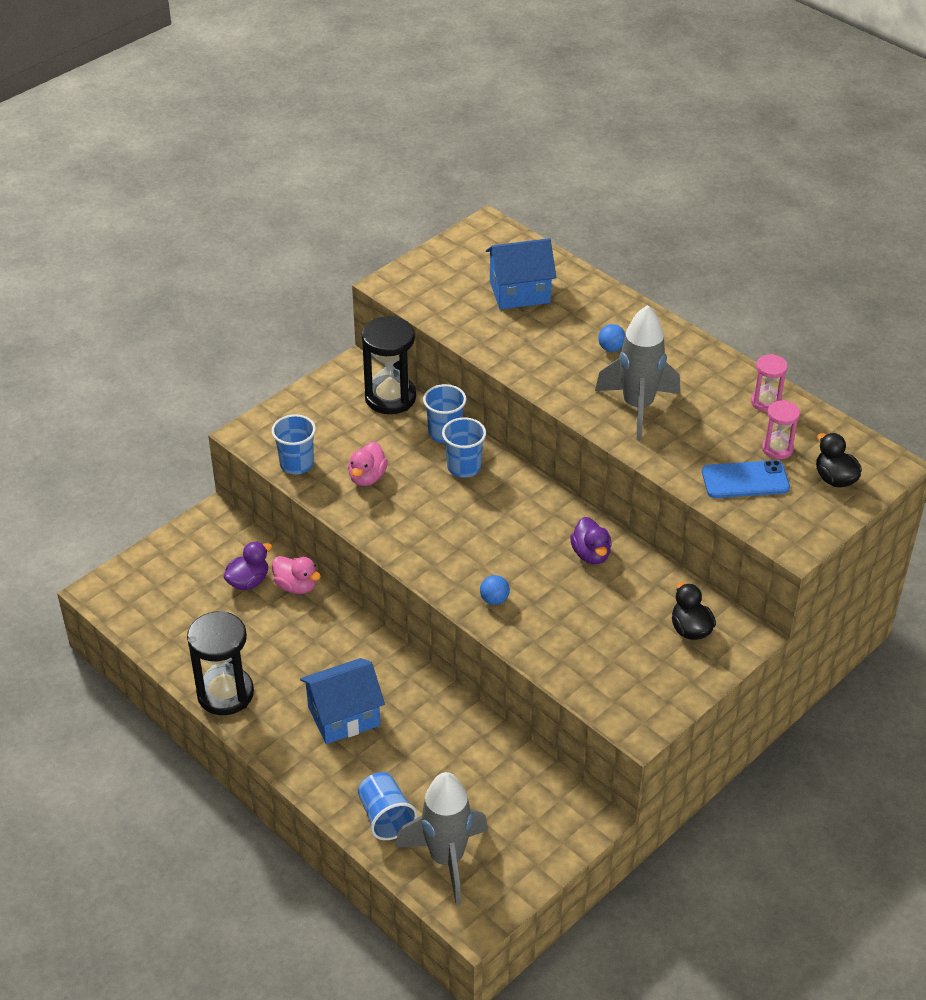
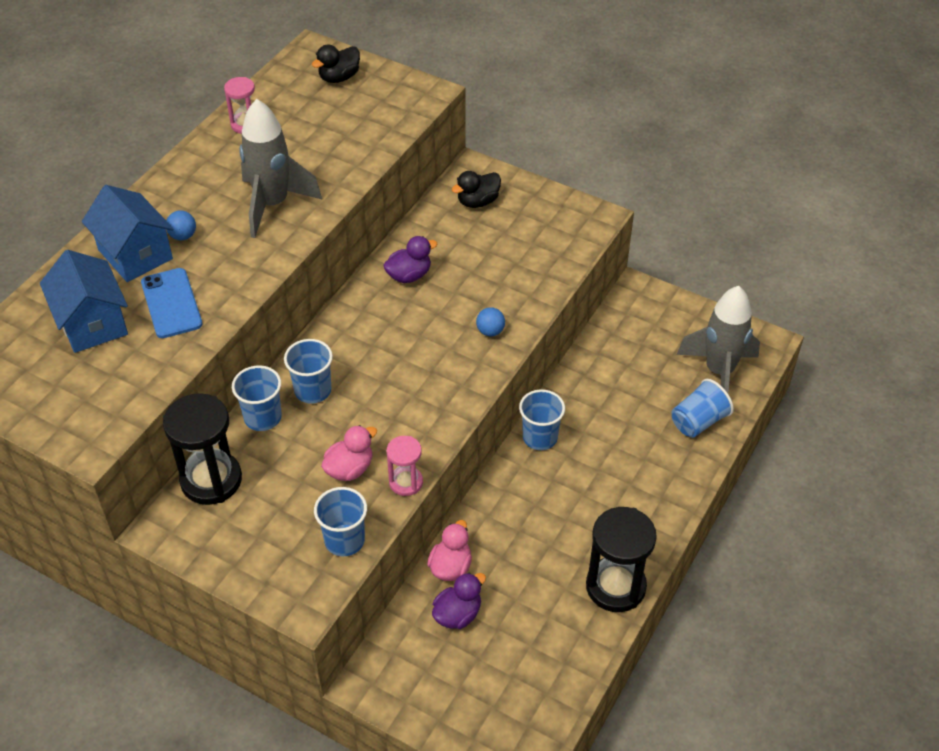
camera: 105 degrees left, 5 degrees up
(248, 581) = (457, 614): purple duck -> purple duck turned 105 degrees clockwise
(344, 716) = (603, 480): blue house -> blue house (135, 254)
(367, 477) = (349, 469): pink duck -> pink duck turned 45 degrees counterclockwise
(413, 680) = (540, 437): none -> blue cup
(745, 480) = (357, 127): blue phone -> blue phone (171, 303)
(777, 449) = (309, 112): pink hourglass -> pink hourglass (406, 482)

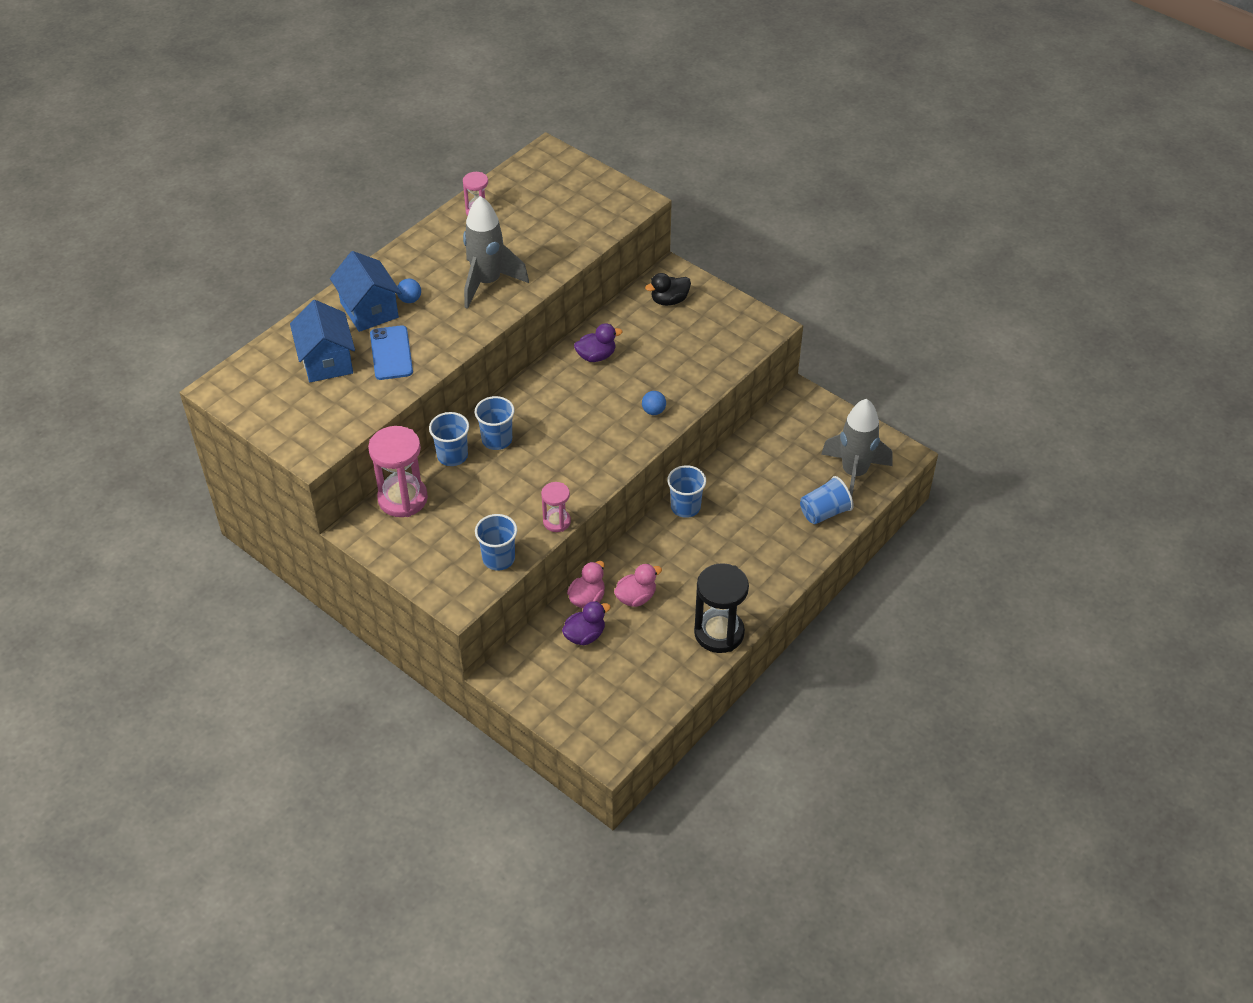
camera: 10 degrees right, 0 degrees up
(211, 480) = (402, 498): black hourglass -> pink hourglass
(339, 77) = (565, 179): black duck -> none
(349, 469) = (514, 505): pink duck -> pink duck (636, 597)

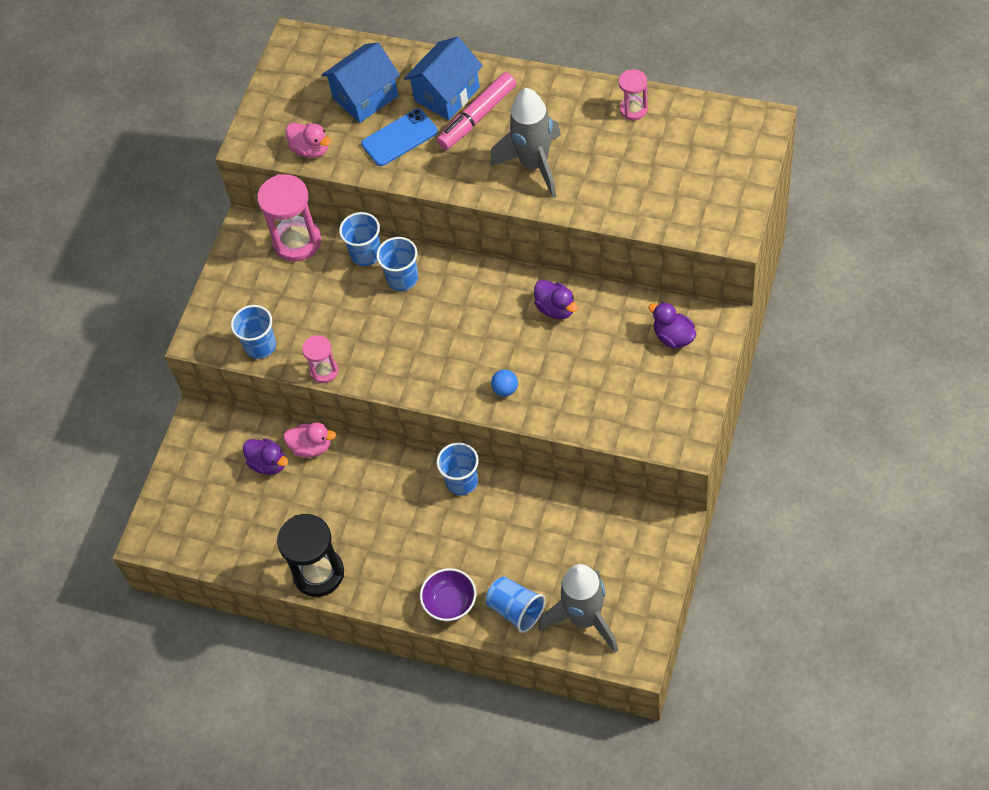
camera: 75 degrees right, 10 degrees up
(410, 299) = (477, 117): blue ball -> pink marker
(636, 597) = (330, 486): pink duck -> pink duck (311, 149)
(669, 300) = (673, 337): black duck -> purple duck
(796, 552) = (450, 603): none -> purple bowl

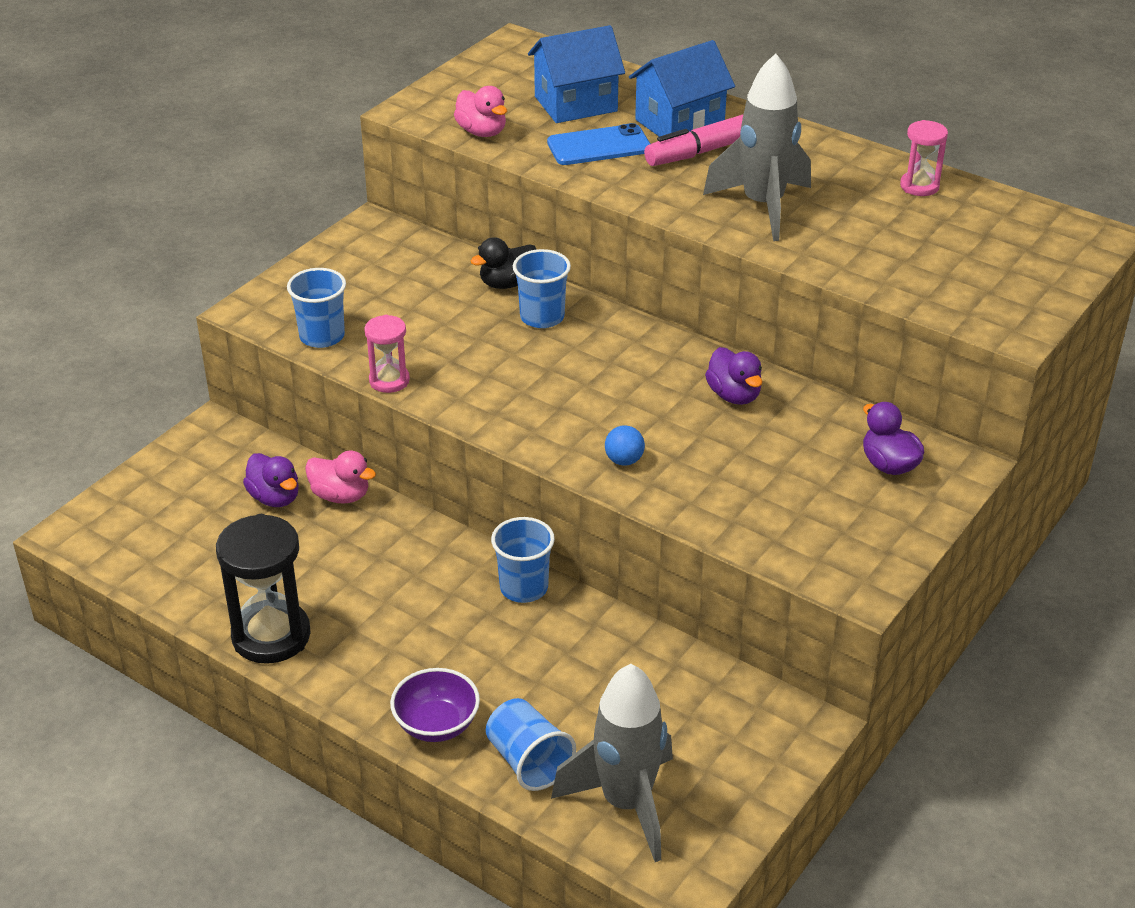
camera: 10 degrees right, 20 degrees down
(297, 242) = (427, 252): pink hourglass -> none
(366, 254) = (507, 283): blue cup -> black duck

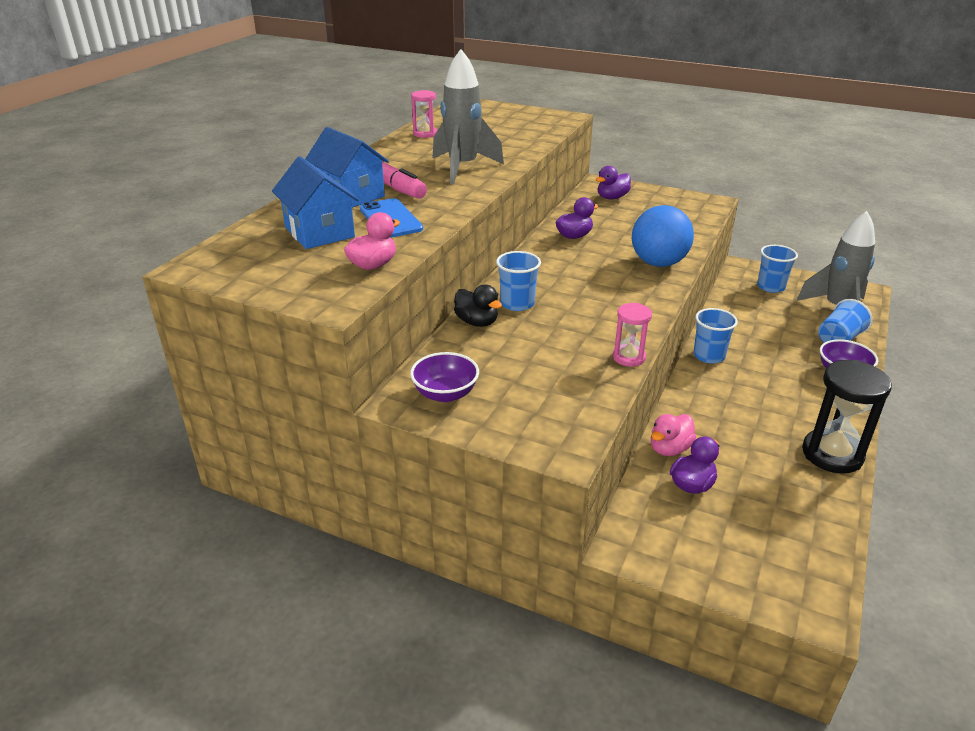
camera: 100 degrees left, 5 degrees down
(322, 336) = (587, 400): blue cup -> blue cup (771, 287)
(340, 496) = (669, 449): pink duck -> pink duck turned 150 degrees counterclockwise
(374, 252) = (445, 394): none -> purple bowl
(624, 460) = (658, 263): blue ball -> blue ball, size x2.36

